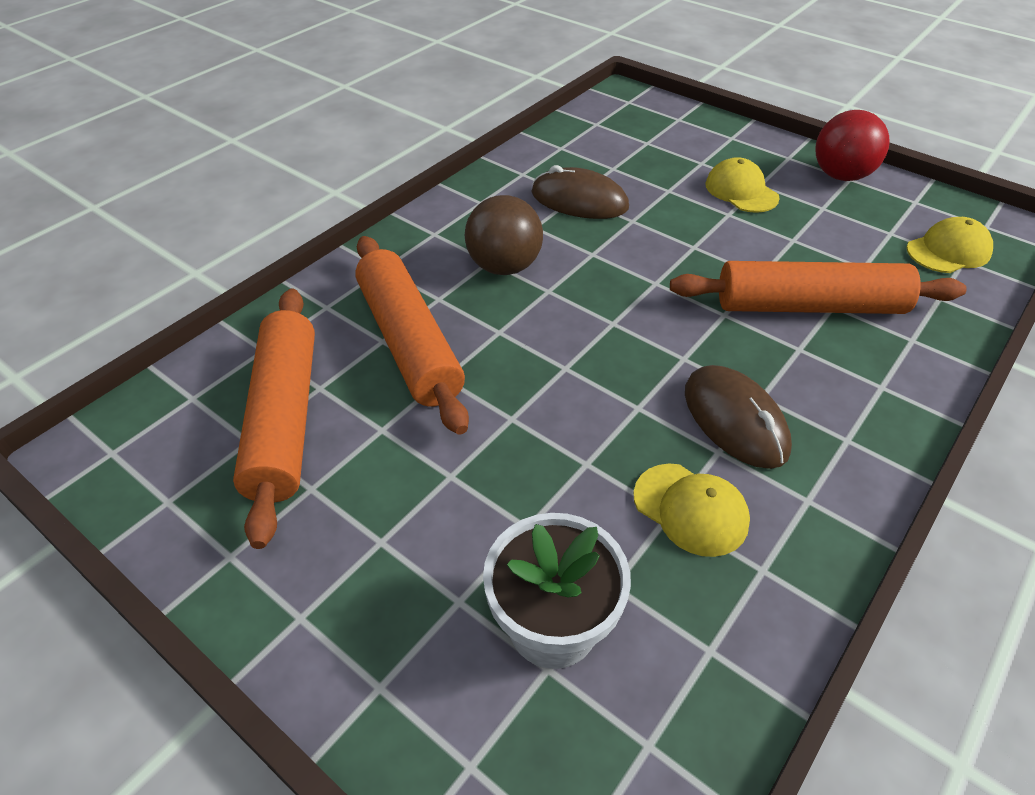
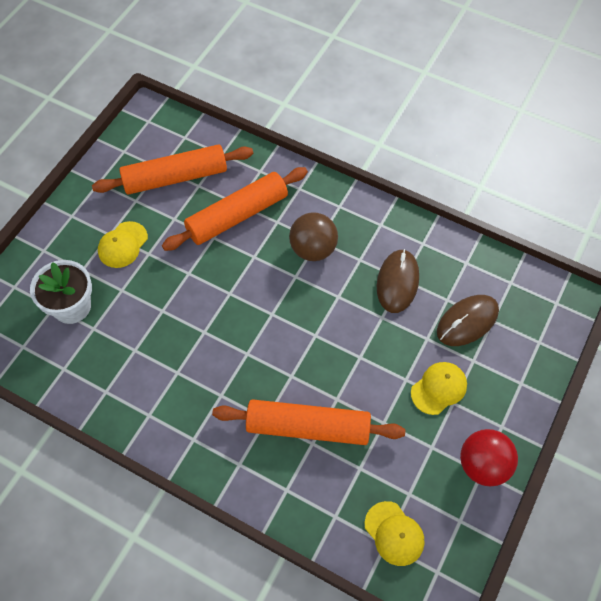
camera: 80 degrees right, 15 degrees up
(690, 509) = (137, 359): yellow cap -> yellow cap (123, 245)
(735, 420) = (200, 380): brown mouse -> brown mouse (467, 321)
(809, 306) = (308, 427): orange rolling pin -> orange rolling pin turned 75 degrees counterclockwise

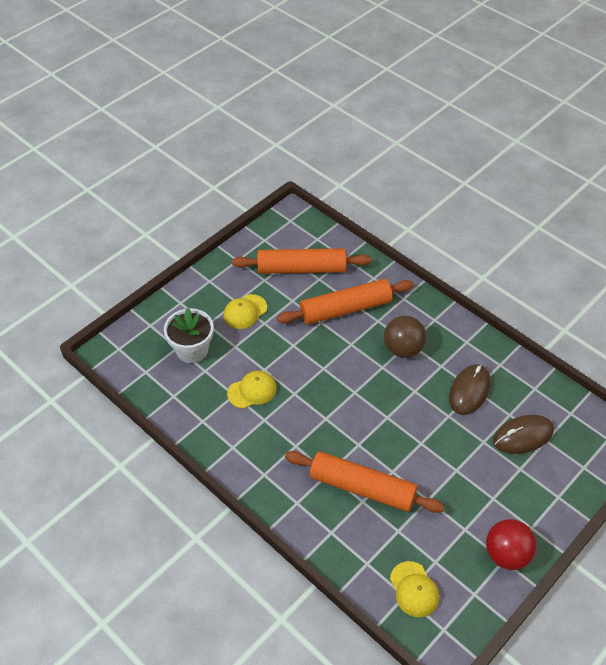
camera: 15 degrees right, 10 degrees down
(439, 388) = (483, 484): yellow cap -> yellow cap (252, 391)

